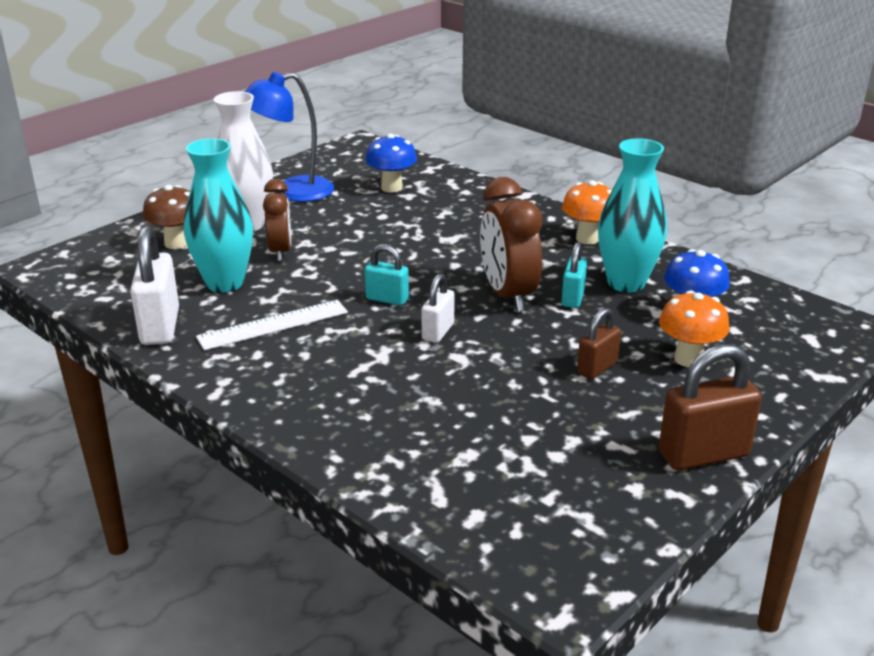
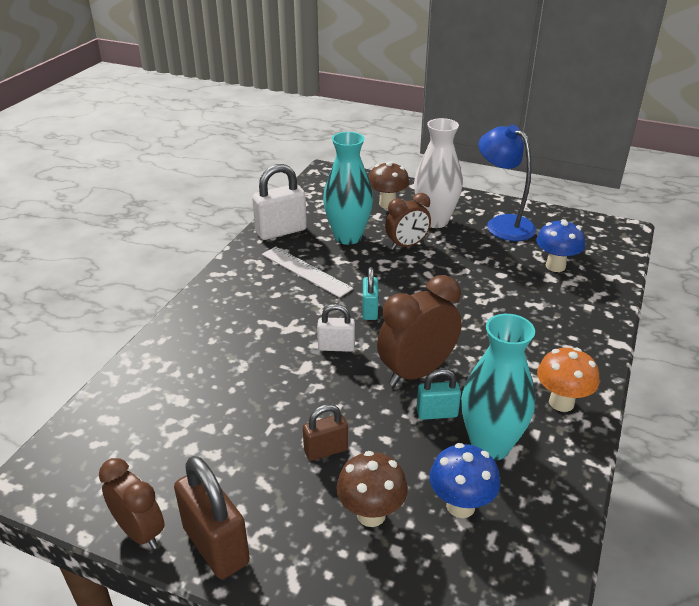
camera: 70 degrees right, 5 degrees up
(597, 368) = (325, 450): brown padlock -> brown padlock turned 45 degrees counterclockwise
(672, 505) = (140, 532): none -> brown clock
(688, 359) = (371, 514): orange mushroom -> brown mushroom

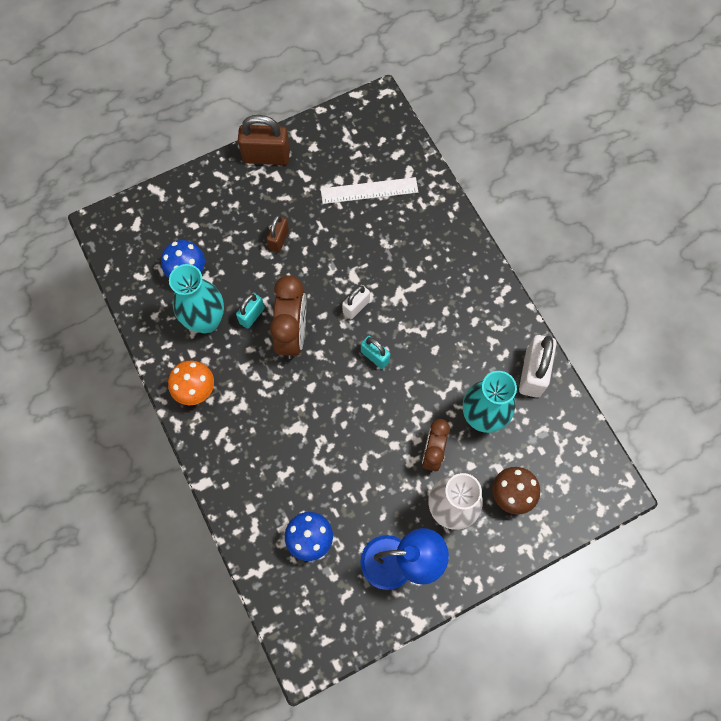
camera: 130 degrees right, 35 degrees up
(140, 532) = (303, 131): brown clock -> none
(306, 271) = (458, 350): white ruler -> white ruler (369, 190)
(371, 514) = (221, 230): brown mushroom -> none

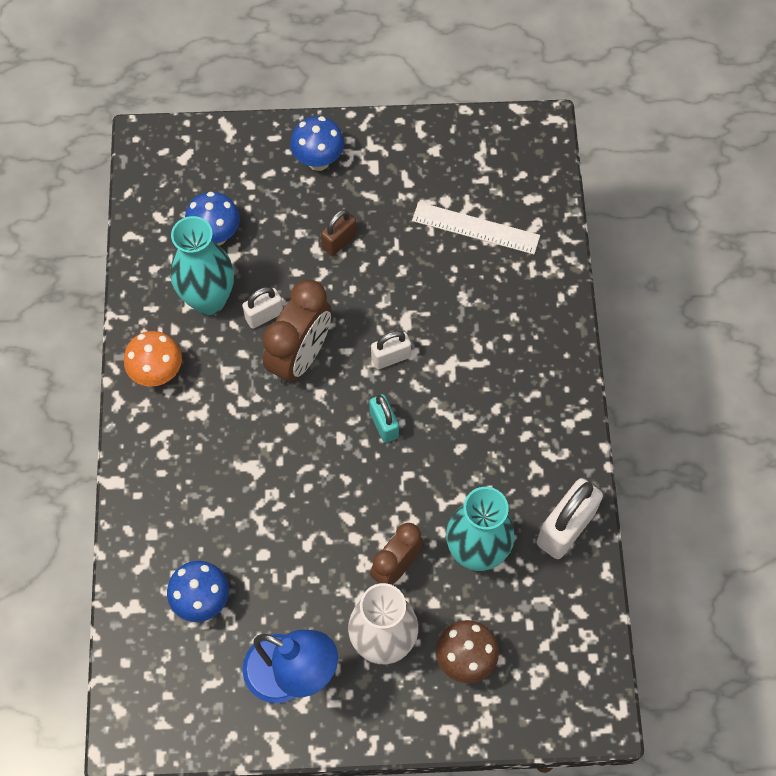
camera: 25 degrees right, 5 degrees down
(235, 188) = (318, 161): none -> blue mushroom
(252, 315) = (264, 315): turquoise padlock -> white padlock
(266, 156) = (373, 139): brown padlock -> none

